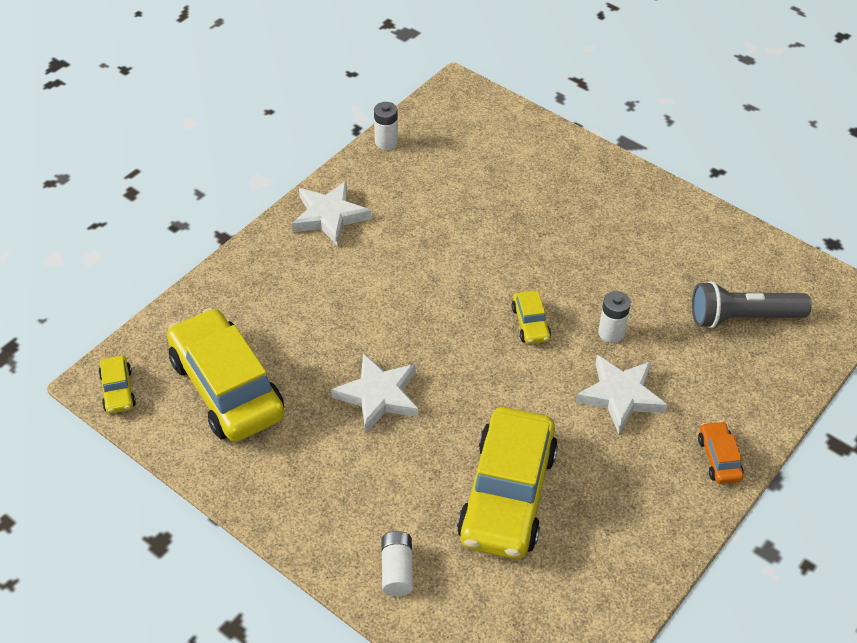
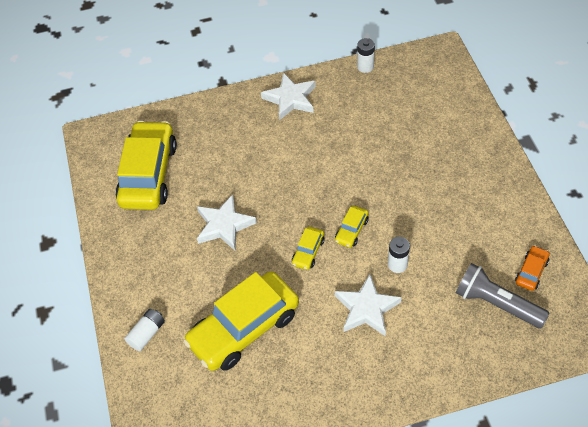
camera: 40 degrees right, 5 degrees up
(118, 390) = (94, 145): yellow car -> yellow car (308, 252)
(718, 458) = (393, 386): orange car -> orange car (531, 272)

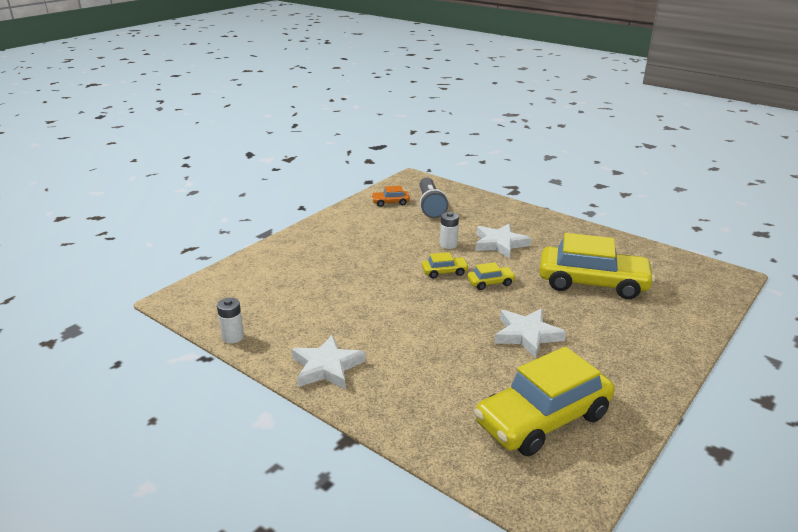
camera: 130 degrees left, 25 degrees down
(147, 334) = (673, 324): white battery -> none

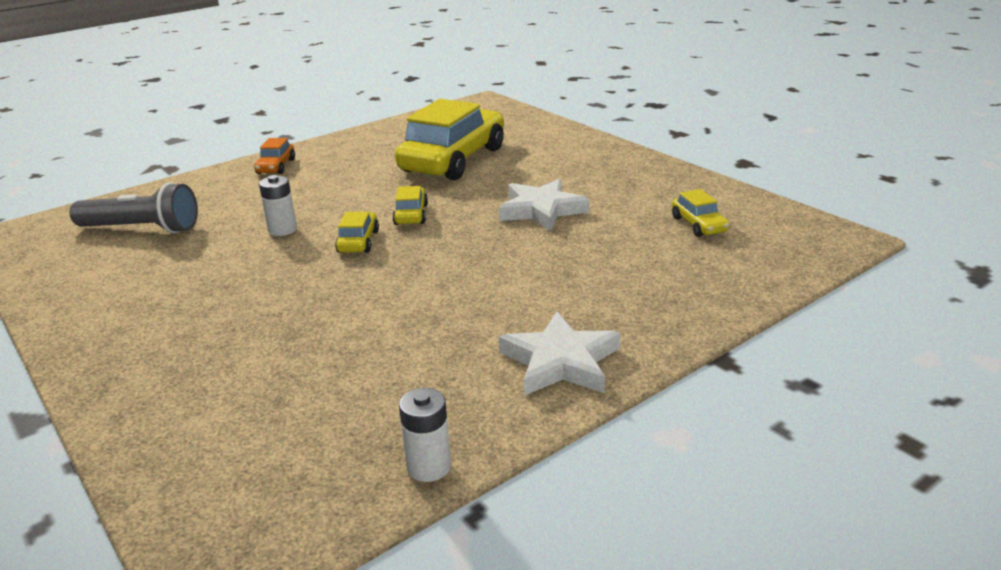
camera: 75 degrees left, 0 degrees up
(390, 202) = (82, 262): orange car -> orange car (276, 166)
(500, 244) = (315, 195): white star -> none
(543, 419) = (699, 225): yellow car -> yellow car, size x0.43

